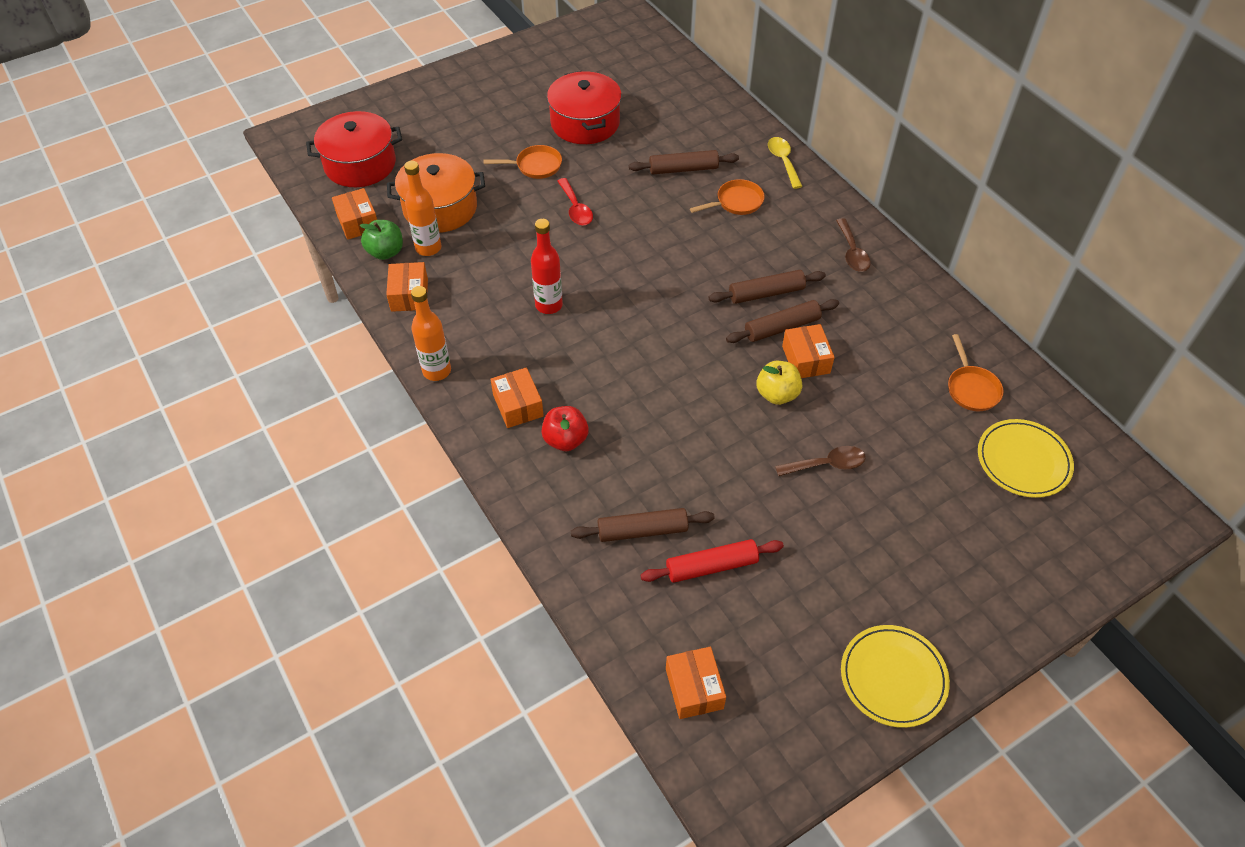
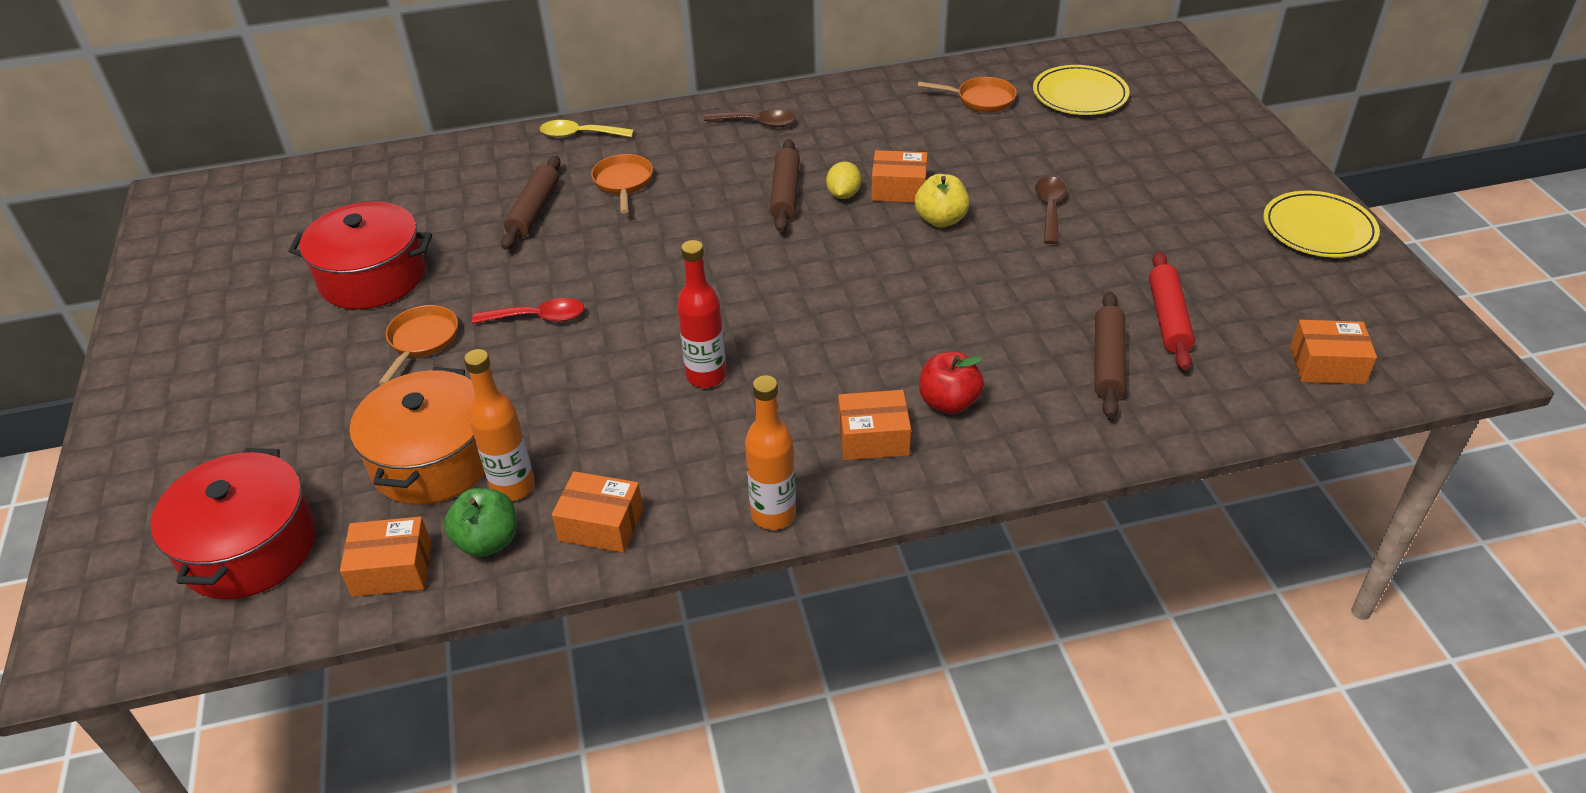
camera: 70 degrees left, 10 degrees down
(781, 327) = (843, 195): brown rolling pin -> yellow lemon

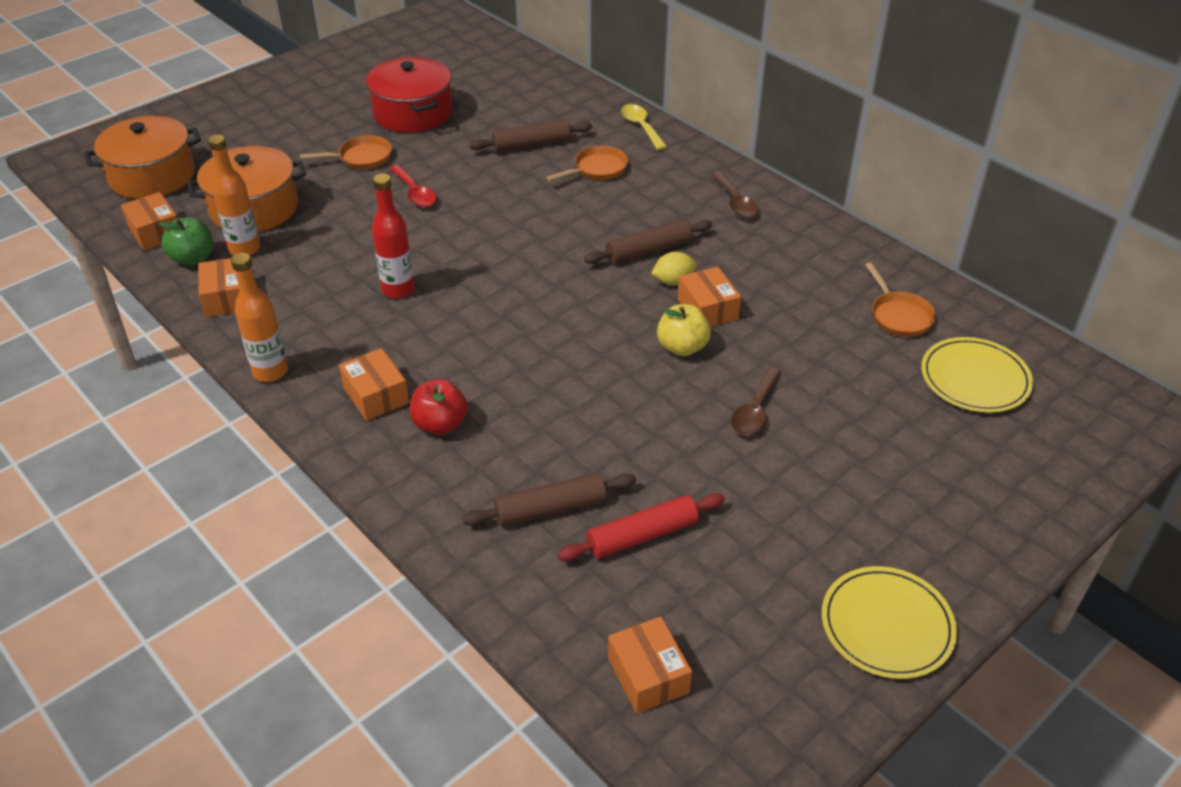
camera: 60 degrees right, 0 degrees up
(249, 548) = (152, 176): red pot -> orange pot
(1050, 209) = (755, 411): brown spoon -> brown spoon turned 135 degrees clockwise

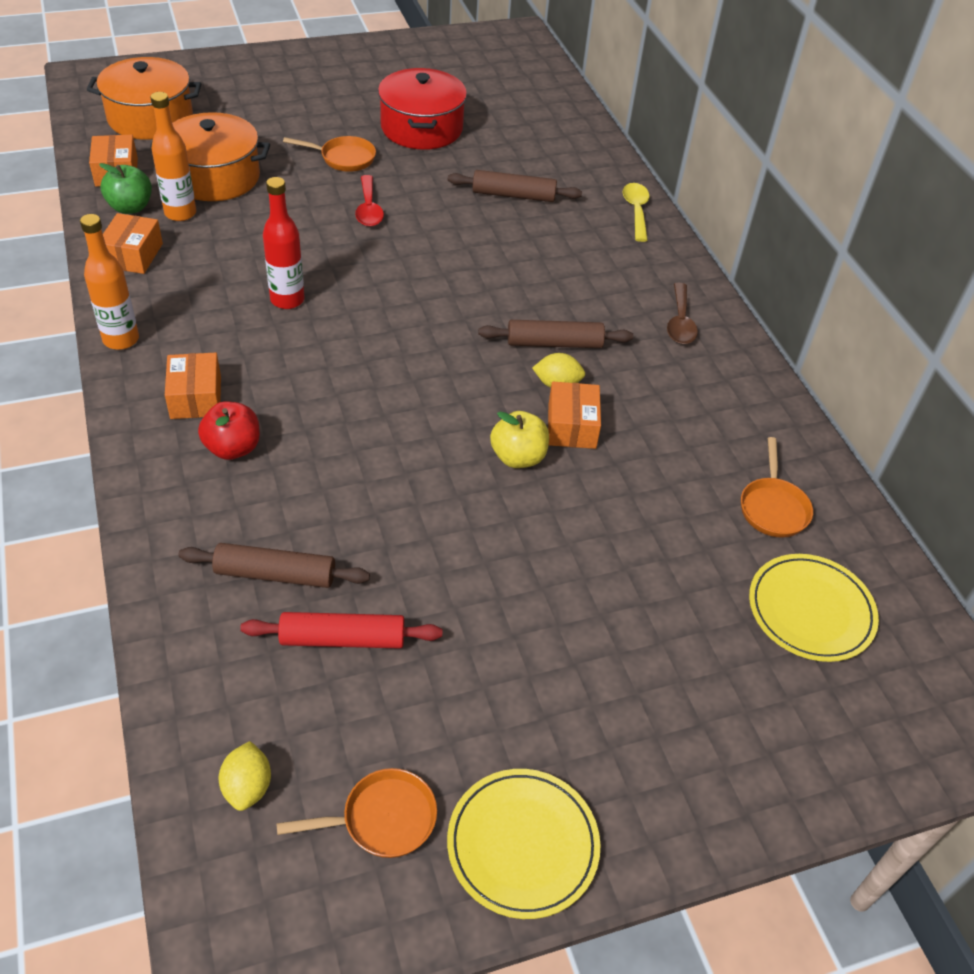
camera: 20 degrees right, 5 degrees up
(597, 169) = (561, 241): orange pan -> orange pan (382, 819)
(648, 675) = (247, 787): orange box -> yellow lemon
(755, 411) = (546, 553): brown spoon -> none

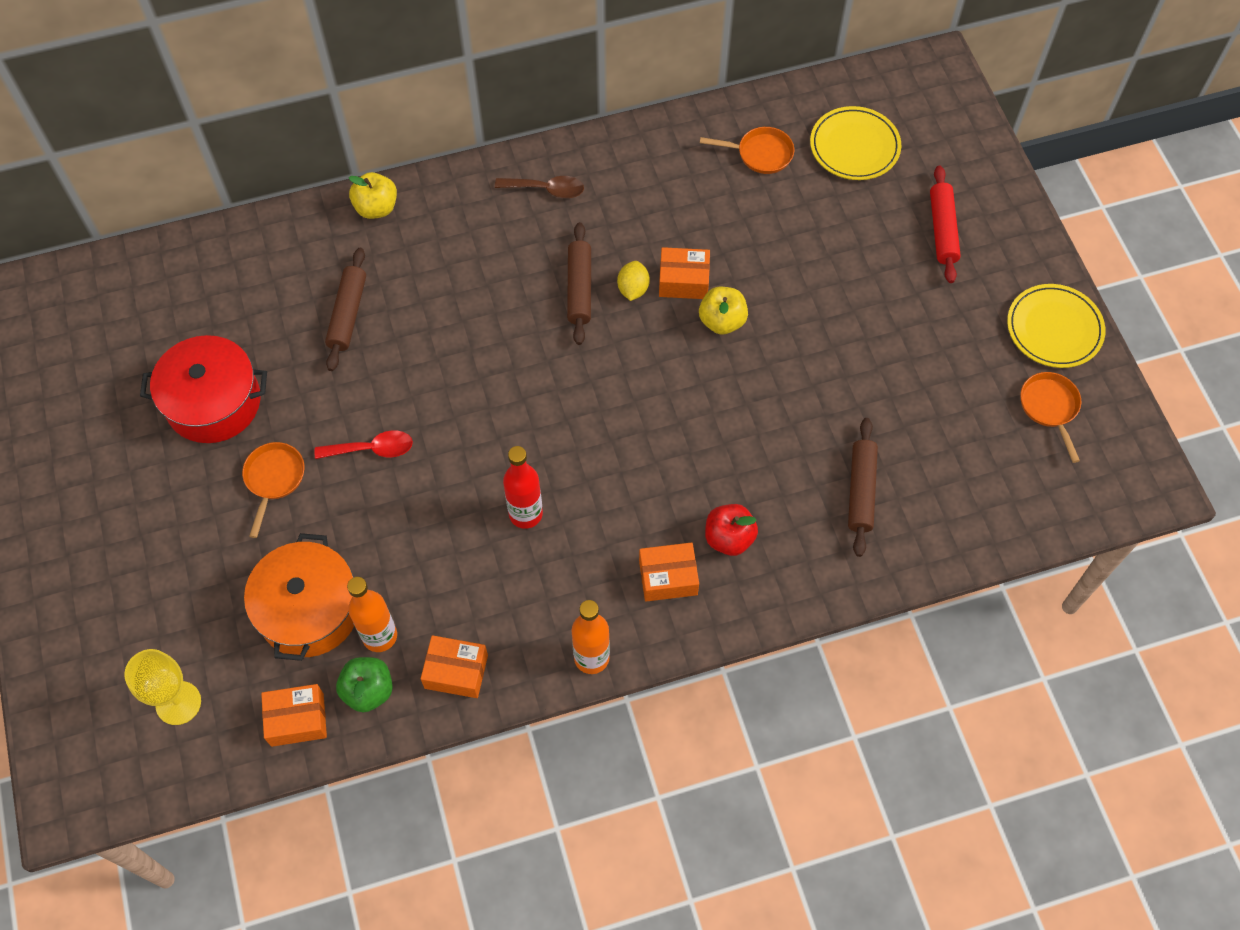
camera: 85 degrees left, 15 degrees up
(150, 118) = (178, 703): orange pot -> yellow goblet
(247, 787) = (1039, 490): yellow lemon -> none
(342, 639) = (915, 439): red rolling pin -> red rolling pin (942, 229)
(636, 211) = (376, 208): yellow spoon -> yellow apple

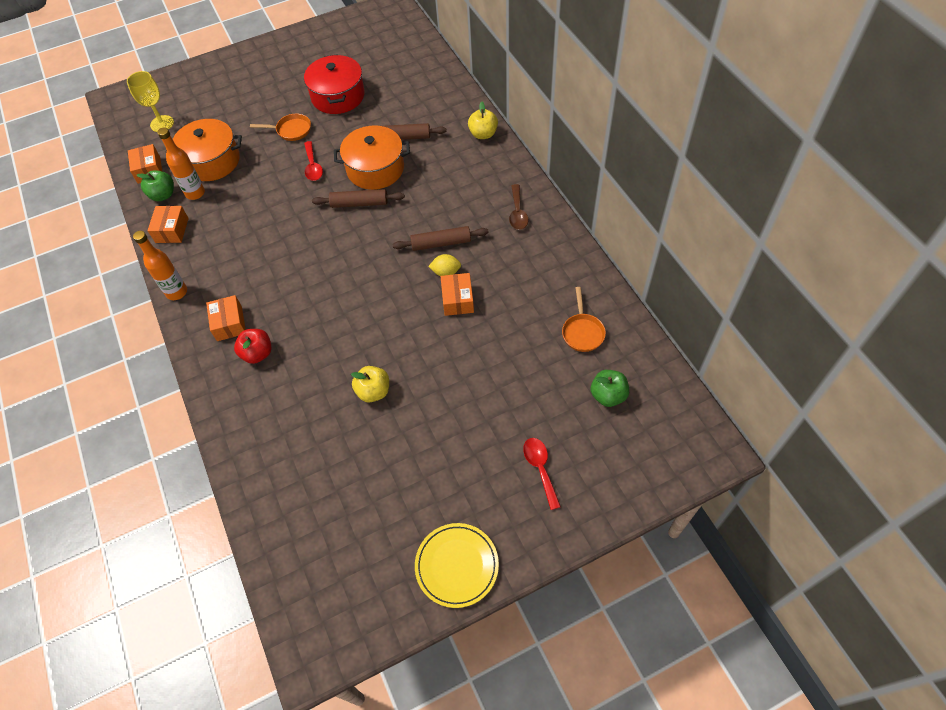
camera: 85 degrees right, 5 degrees down
(406, 359) = (375, 169): none -> orange pot
(525, 514) = (273, 244): red bottle -> none
(722, 321) = (427, 327): yellow apple -> yellow apple (373, 391)
(854, 146) = (608, 395): yellow plate -> green apple
(861, 490) = (296, 431): brown rolling pin -> brown rolling pin (359, 203)
(942, 229) = (540, 469): red rolling pin -> red spoon
(1050, 408) = (378, 565): orange pan -> none

